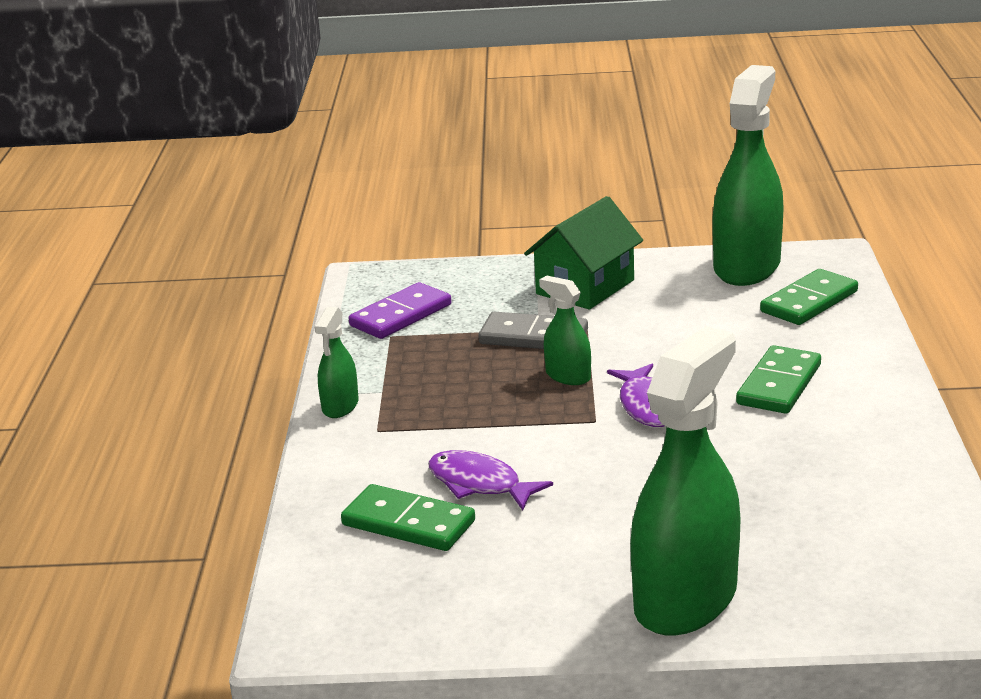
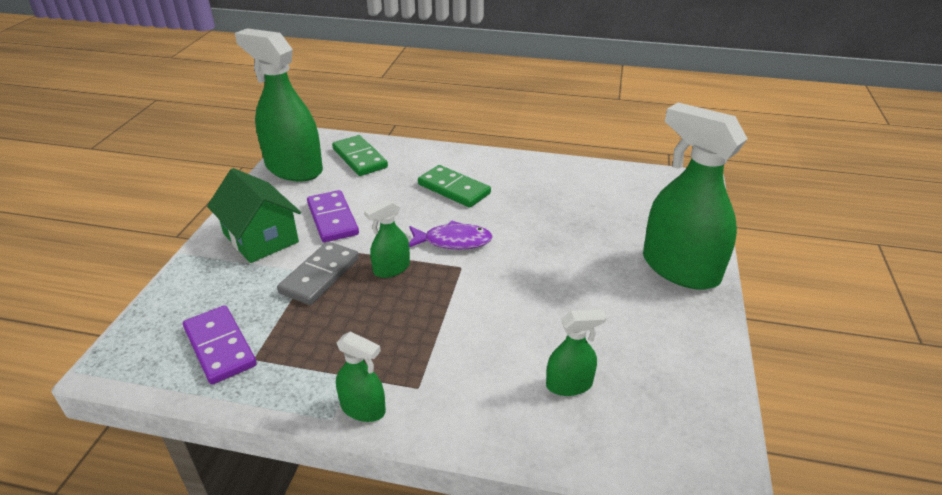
camera: 80 degrees left, 10 degrees up
(408, 523) = (569, 384): green domino -> green spray bottle
(479, 484) = (525, 337): purple fish -> none
(649, 318) = (333, 219): none -> purple domino

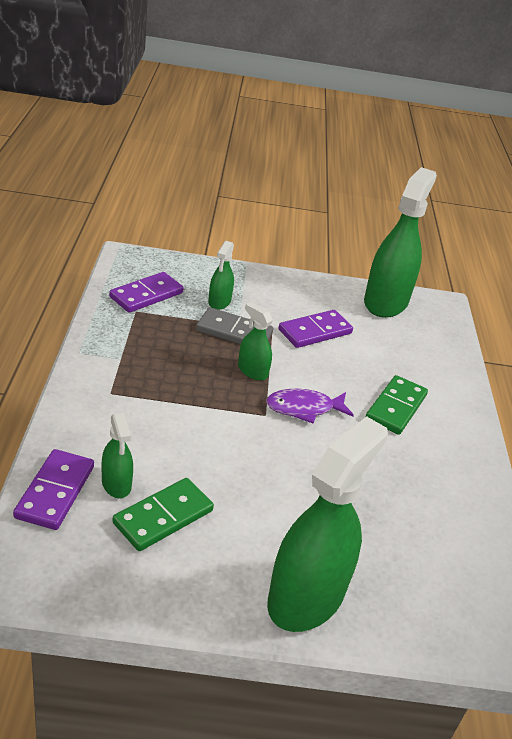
camera: 75 degrees right, 0 degrees up
(260, 238) = (275, 296): green house -> none
(359, 158) = (423, 340): green domino -> green domino (163, 517)
(363, 408) = (88, 366): green spray bottle -> green spray bottle (219, 302)
(453, 241) = (304, 408): purple fish -> purple fish turned 90 degrees clockwise
(588, 439) = (55, 492): none -> purple domino

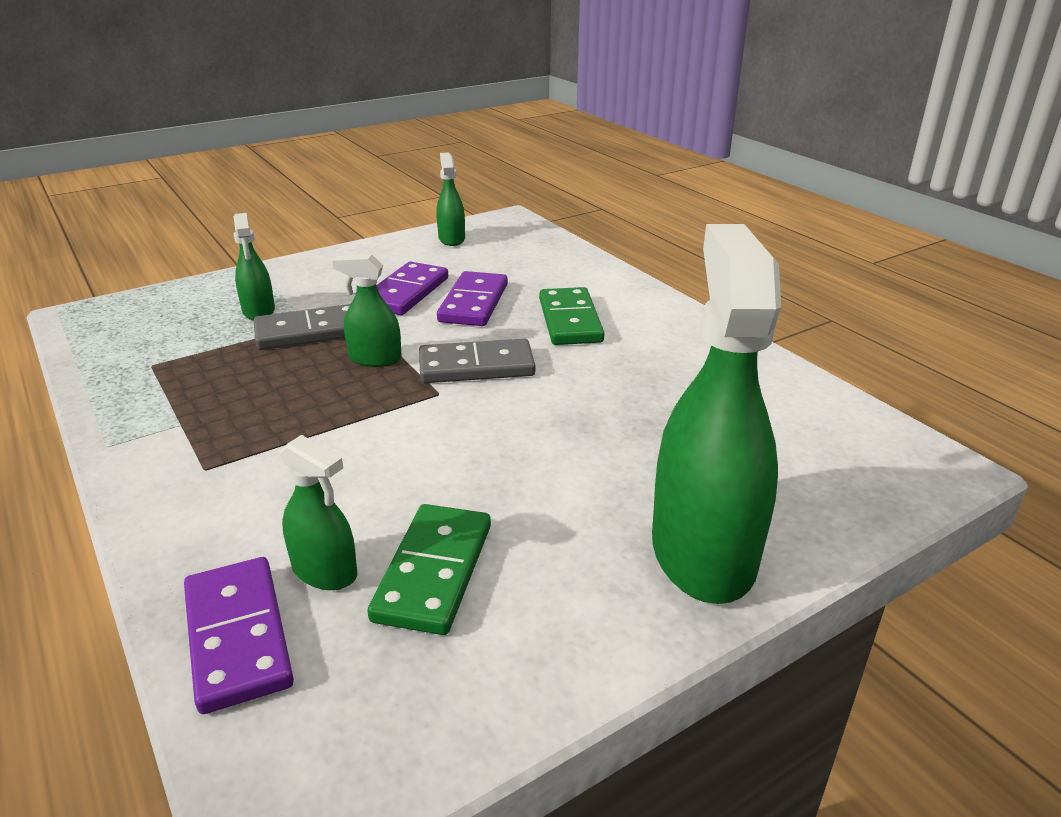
camera: 30 degrees left, 5 degrees down
(146, 295) = (149, 343): purple domino -> purple domino (473, 303)
(304, 408) = (476, 366): purple fish -> grey domino
(385, 302) = (451, 239): green spray bottle -> green spray bottle, size x0.47

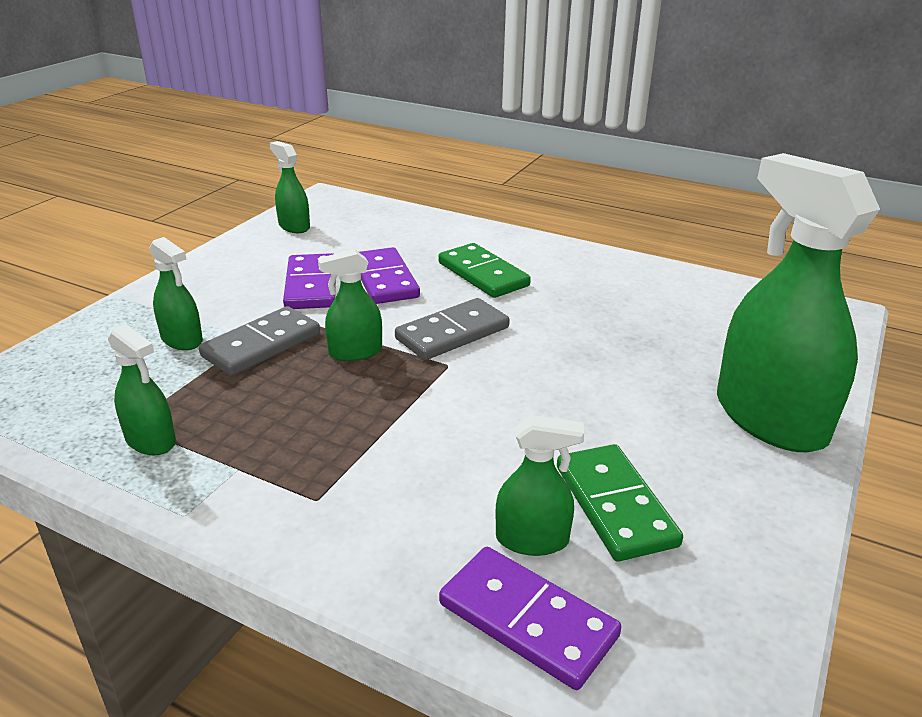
camera: 30 degrees left, 0 degrees up
(149, 382) = (151, 440): none -> green spray bottle

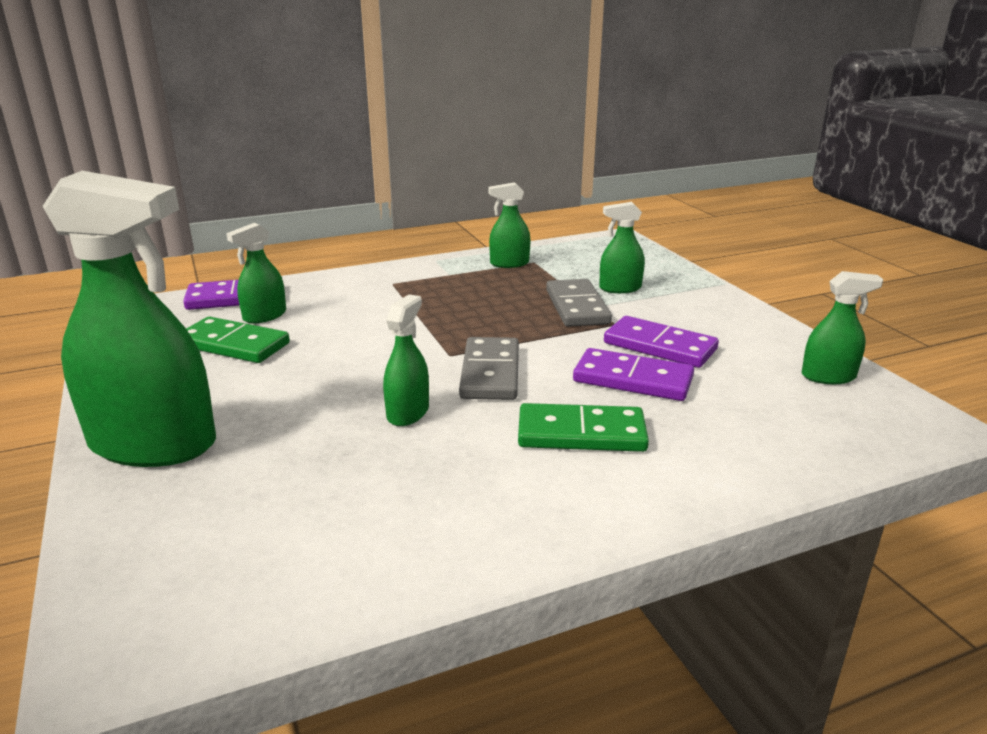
camera: 130 degrees right, 5 degrees down
(355, 352) = (520, 331): green spray bottle -> green spray bottle (408, 412)

